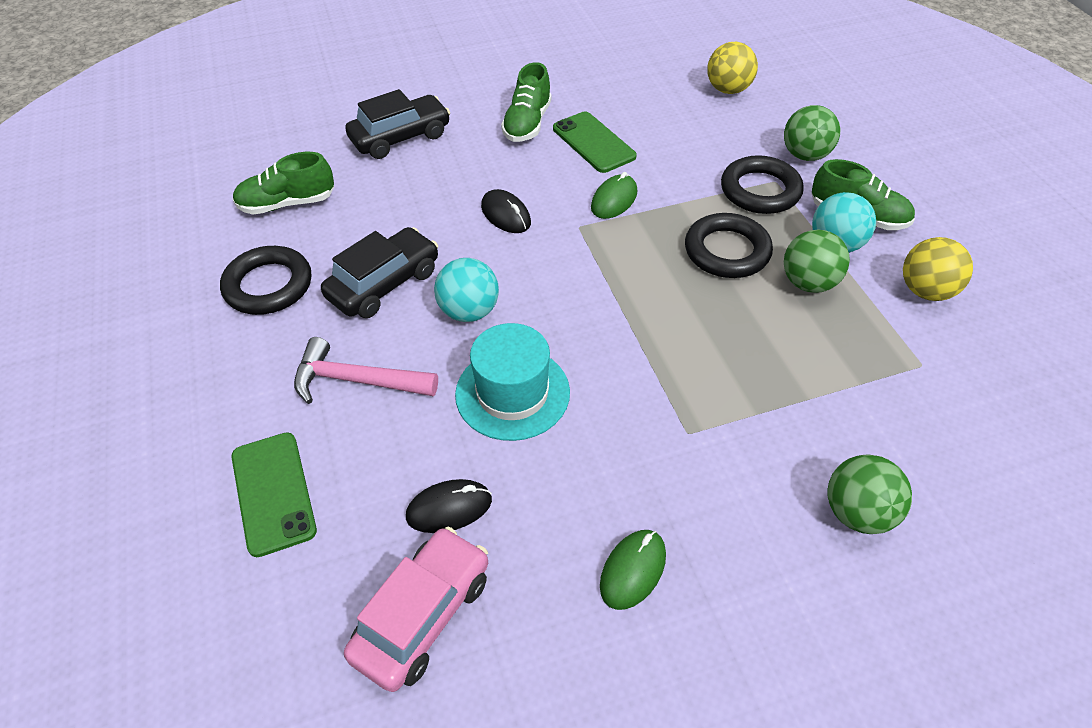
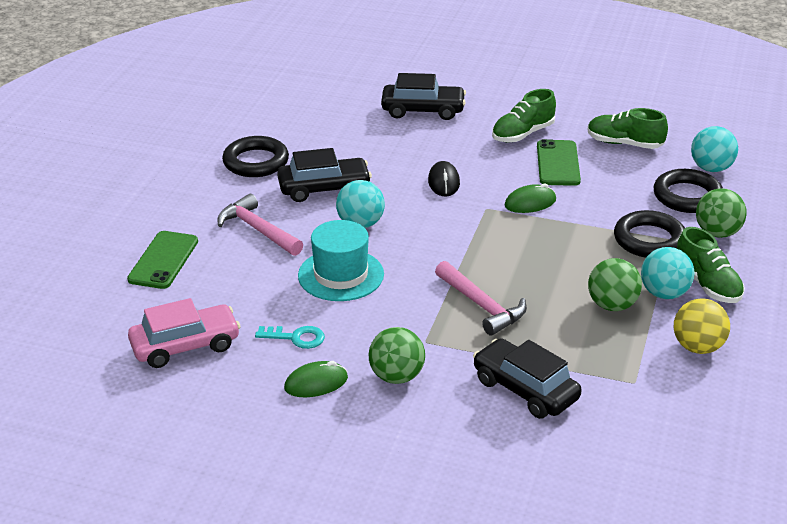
camera: 35 degrees right, 15 degrees down
(287, 204) = (310, 122): green shoe -> green shoe (624, 144)
(449, 508) = (246, 310): black mouse -> none
(547, 515) = (296, 338): none -> turquoise key
(696, 351) = (482, 306): none -> pink hammer
(727, 251) = (575, 264): black ring -> black ring (687, 196)
(728, 89) = (711, 168): yellow ball -> turquoise ball
(844, 437) = (525, 389): none -> black car
(857, 512) = (484, 426): green ball -> green ball (397, 376)

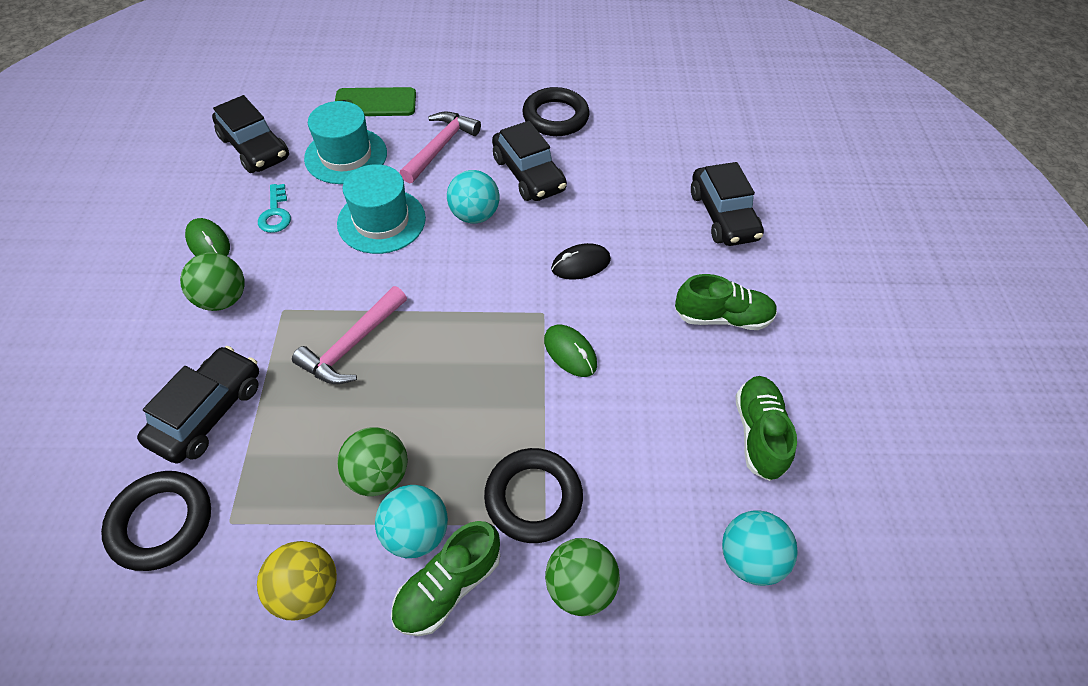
camera: 70 degrees right, 20 degrees up
(185, 346) = (254, 148): pink car -> black car
(236, 287) = (346, 156): none -> turquoise hat
(523, 134) = (722, 317): green shoe -> green shoe turned 150 degrees clockwise
(558, 163) = (671, 366): green phone -> none
(687, 196) = (659, 533): black ring -> black ring (161, 522)

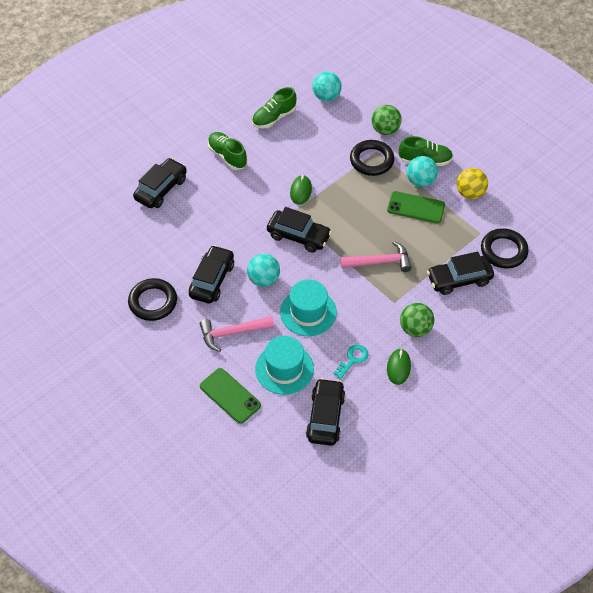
camera: 130 degrees left, 0 degrees up
(378, 475) = (416, 207): green ball -> green phone
(497, 292) = (298, 236): none -> black car
(580, 264) = (250, 219): black mouse -> none

